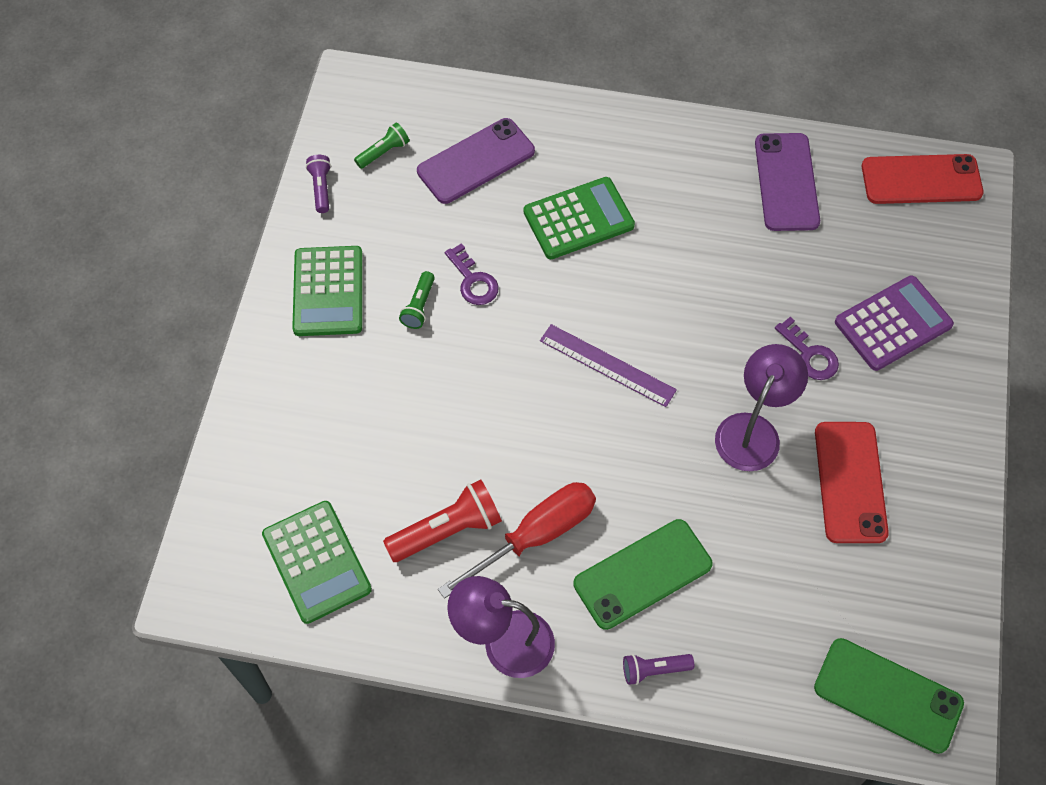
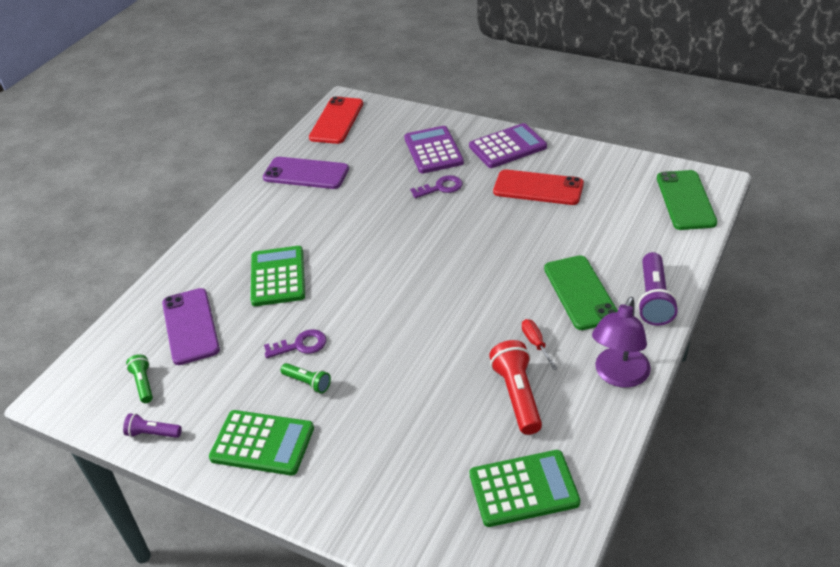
camera: 70 degrees left, 20 degrees down
(536, 535) = (536, 343): red screwdriver -> red screwdriver, size x0.49
(607, 365) = (409, 282): purple ruler -> none
(654, 670) = (654, 299): purple flashlight -> purple flashlight, size x1.75
(753, 430) = (487, 222): purple lamp -> none
(888, 695) = (685, 200): green phone -> green phone turned 45 degrees counterclockwise
(937, 421) = (507, 147): none -> purple calculator

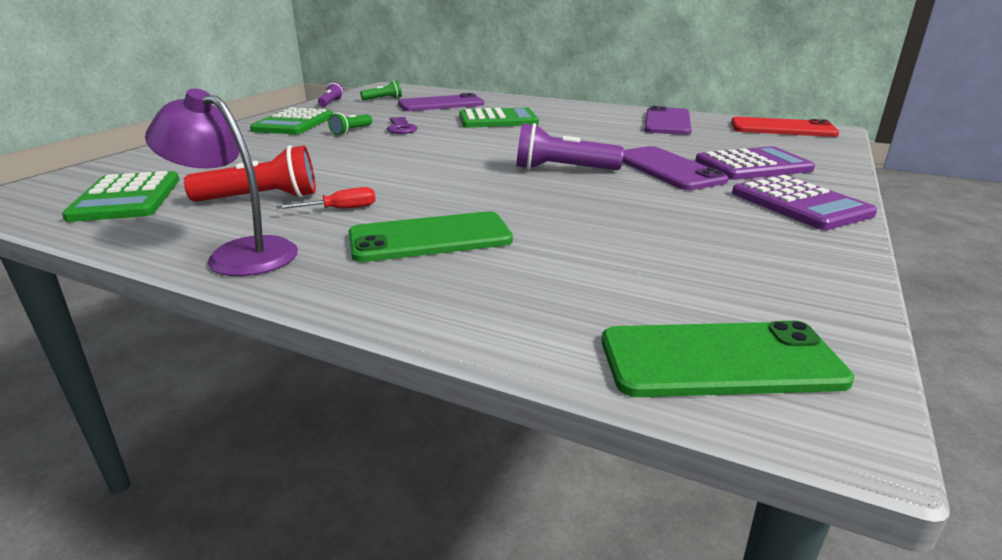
camera: 85 degrees right, 15 degrees down
(441, 187) = (667, 169): purple key -> purple phone
(538, 188) = (694, 220): red phone -> none
(654, 299) = (391, 293): purple flashlight -> purple flashlight (562, 169)

